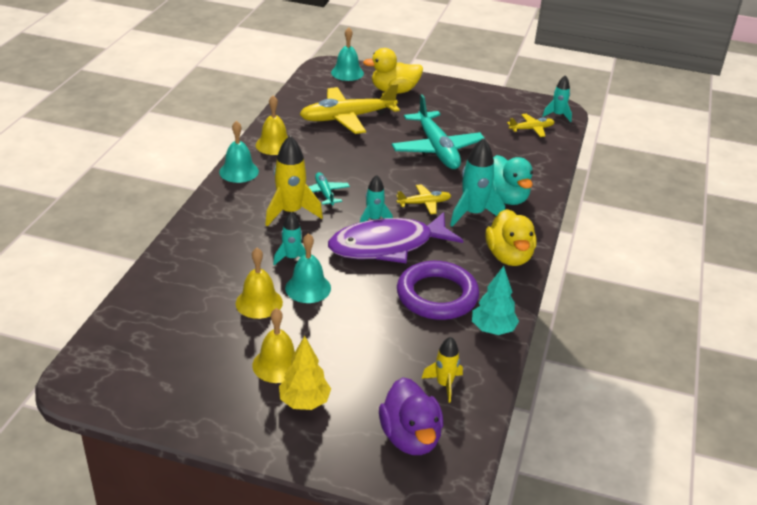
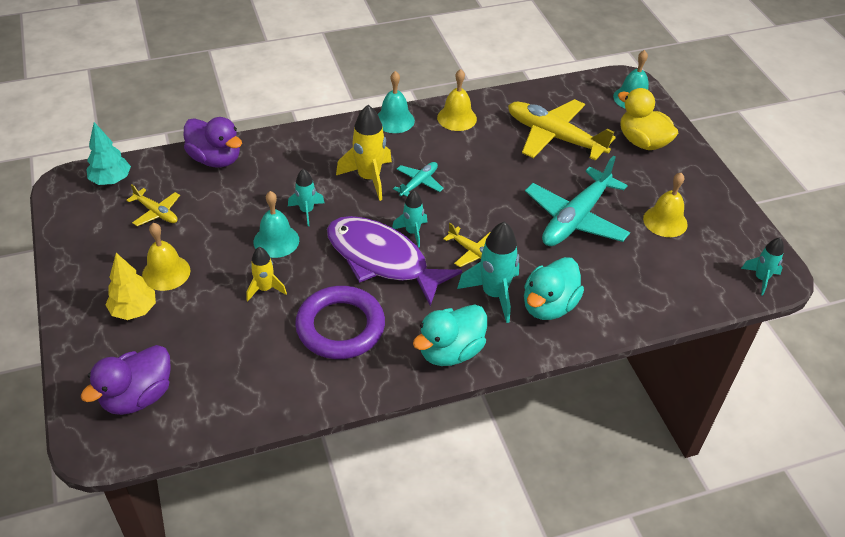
camera: 55 degrees right, 10 degrees up
(164, 279) = (215, 159): none -> purple duck
(259, 302) = (232, 223): yellow bell -> yellow bell (665, 221)
(444, 384) = (221, 388): yellow rocket -> yellow rocket (265, 289)
(492, 329) = (325, 388): turquoise tree -> turquoise tree (111, 180)
(509, 256) = (450, 351): yellow duck -> turquoise duck
(531, 129) = (703, 270): yellow plane -> yellow plane (156, 212)

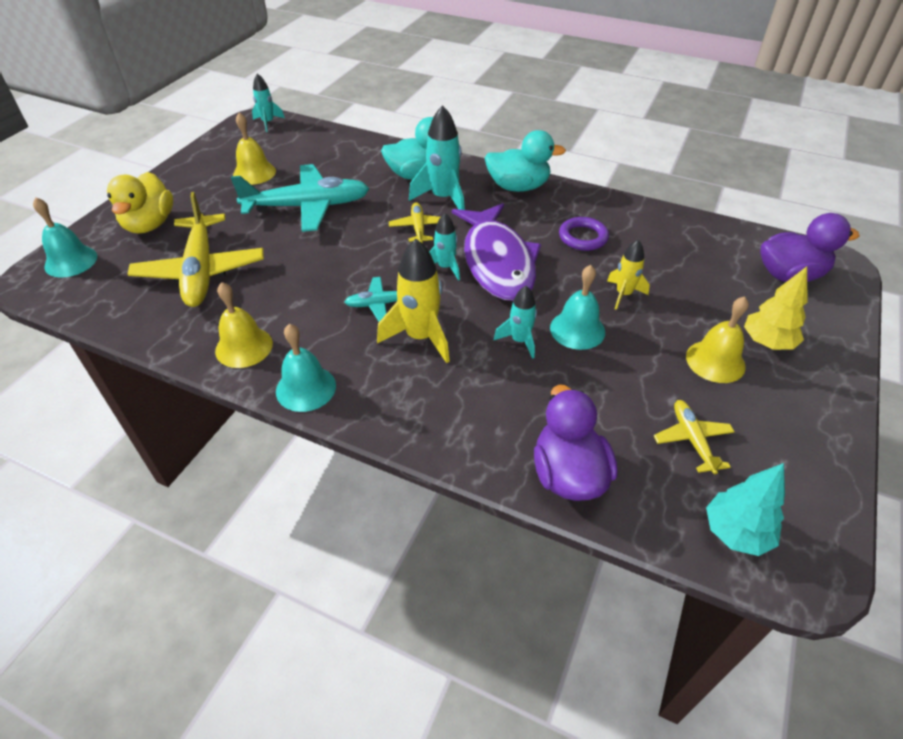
camera: 135 degrees left, 0 degrees up
(340, 327) = (583, 237): purple ring -> purple ring, size x0.58

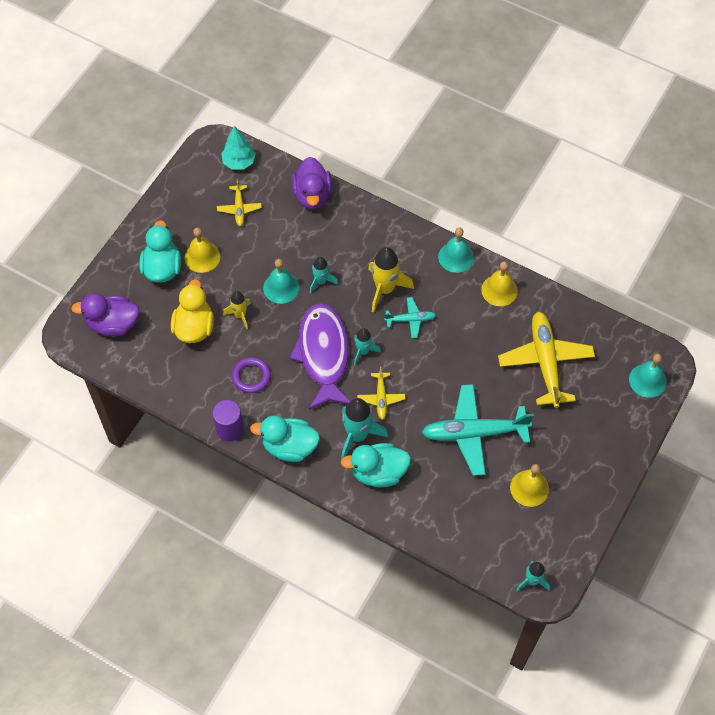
camera: 175 degrees left, 15 degrees up
(149, 224) = (602, 420): yellow duck -> yellow duck (194, 327)
(589, 195) = (230, 429): none -> purple cylinder
(767, 342) = (162, 268): yellow tree -> turquoise duck

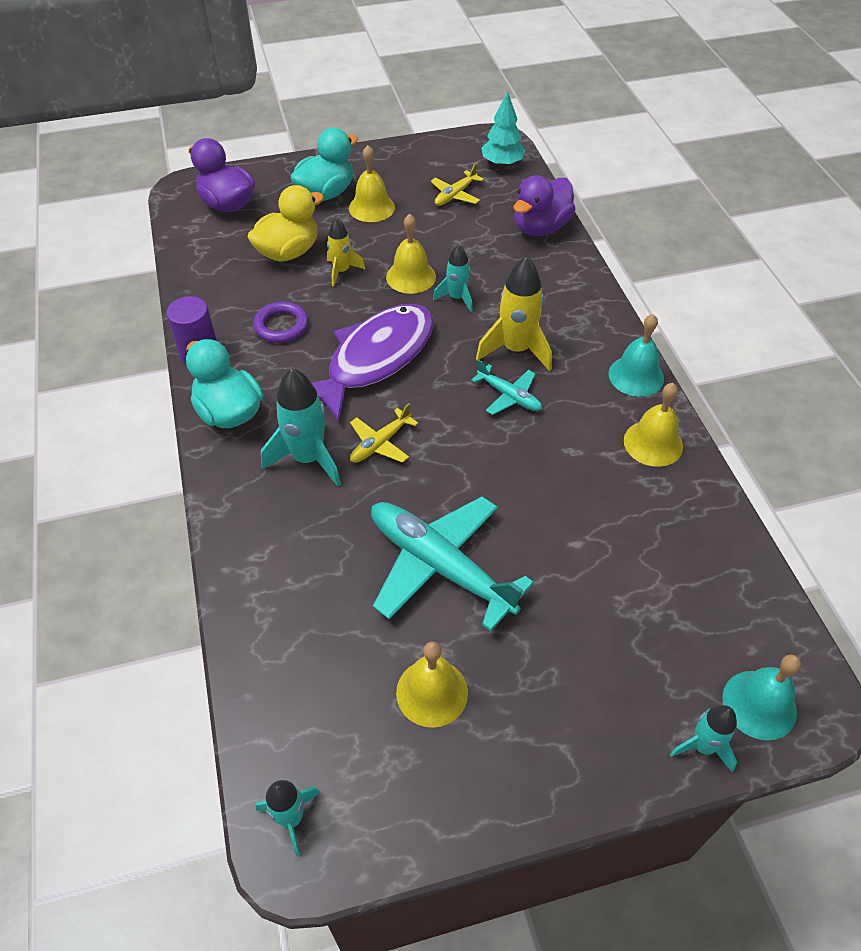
camera: 45 degrees right, 10 degrees down
(281, 287) = (411, 276): turquoise bell -> yellow bell
(363, 351) = (419, 387): turquoise rocket -> turquoise rocket (702, 746)
(378, 472) = (280, 513): turquoise duck -> none
(545, 363) = (626, 563): yellow plane -> none

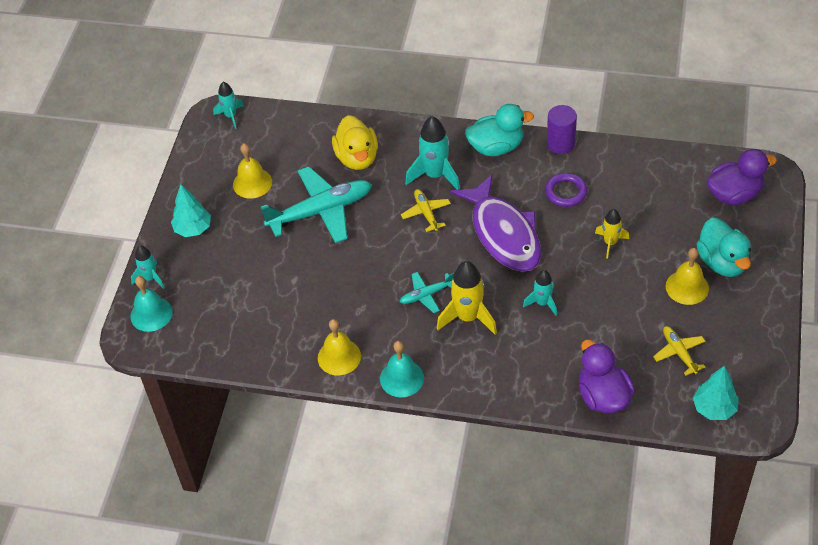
camera: 120 degrees right, 0 degrees up
(288, 252) = (650, 217): yellow duck -> yellow duck (357, 158)
(411, 276) = (582, 283): yellow bell -> none
(572, 735) = (193, 229): none -> turquoise tree

